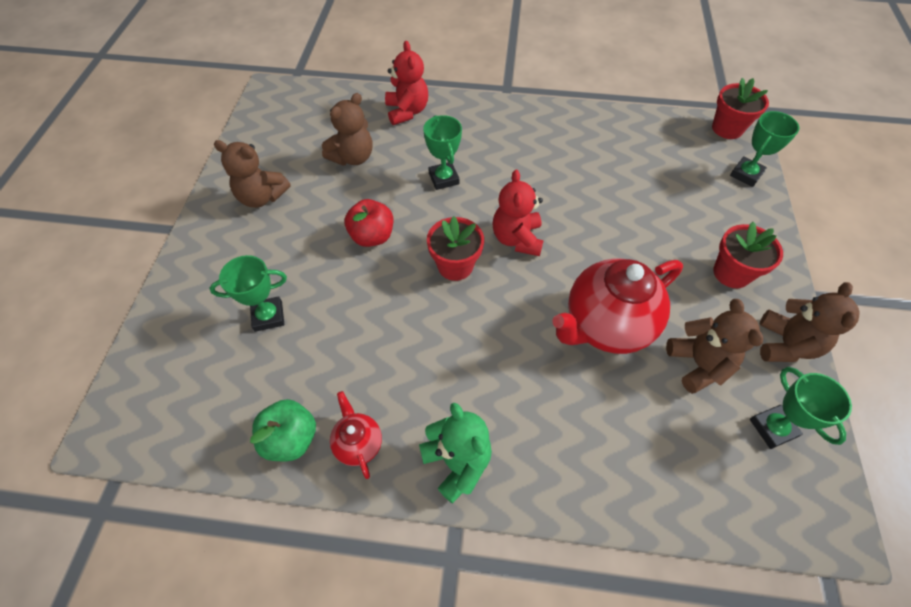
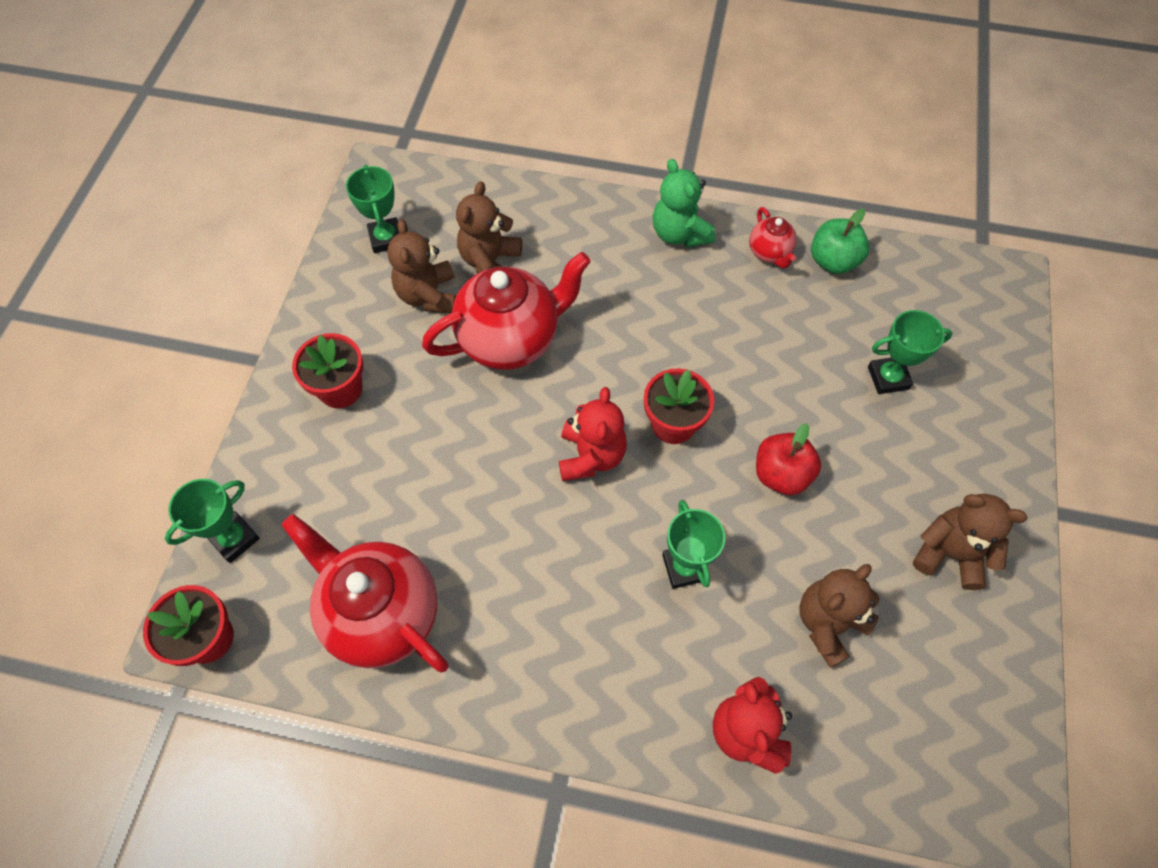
camera: 175 degrees left, 5 degrees up
(630, 145) = (382, 614): none -> red teapot
(785, 344) = (328, 307): brown teddy bear -> brown teddy bear (490, 262)

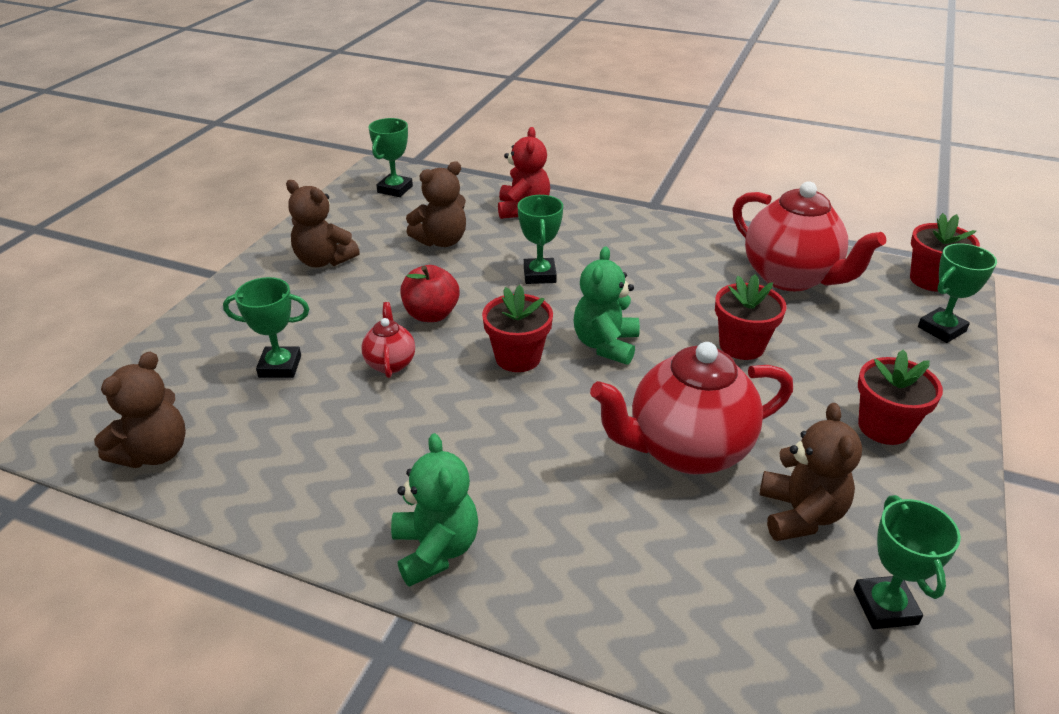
camera: 170 degrees left, 25 degrees down
(453, 476) = (741, 346): none -> red flower pot
(490, 262) = (717, 548): brown teddy bear -> brown teddy bear (154, 453)
(591, 456) = (605, 345): red teddy bear -> green teddy bear
(769, 253) = (325, 505): red teapot -> red teapot (390, 363)
(833, 261) = (250, 484): green apple -> none
(957, 760) = (395, 189): none -> green trophy

